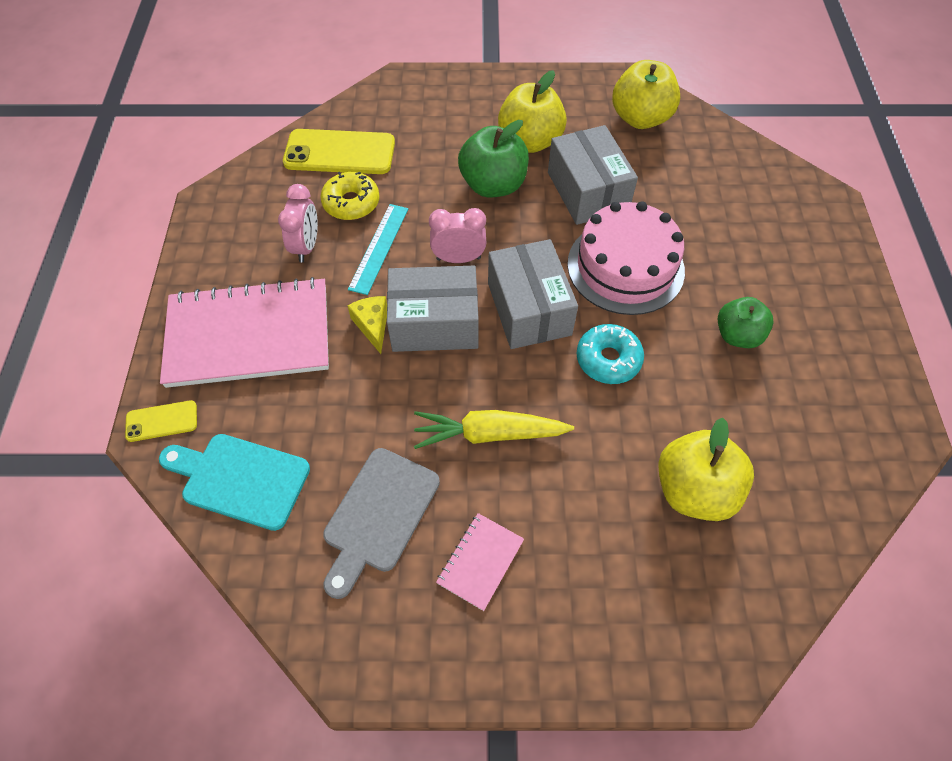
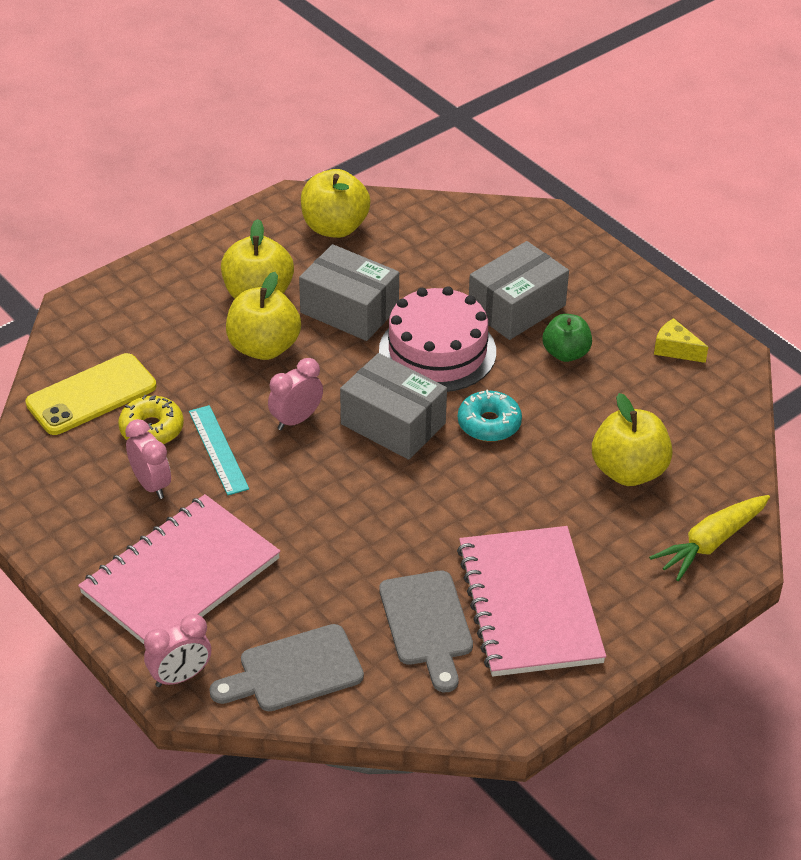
camera: 40 degrees left, 15 degrees down
(162, 421) = (180, 676): yellow phone -> pink clock
(240, 479) = (294, 671): turquoise cutting board -> grey cutting board
(372, 326) = (279, 508): yellow cheese -> yellow cheese (675, 349)
(434, 323) = (329, 477): grey box -> grey box (517, 308)
(480, 561) = (529, 604): pink notebook -> pink notebook, size x2.29
(489, 434) = (452, 524): yellow carrot -> yellow carrot (711, 543)
(493, 185) = (264, 347): green apple -> yellow apple

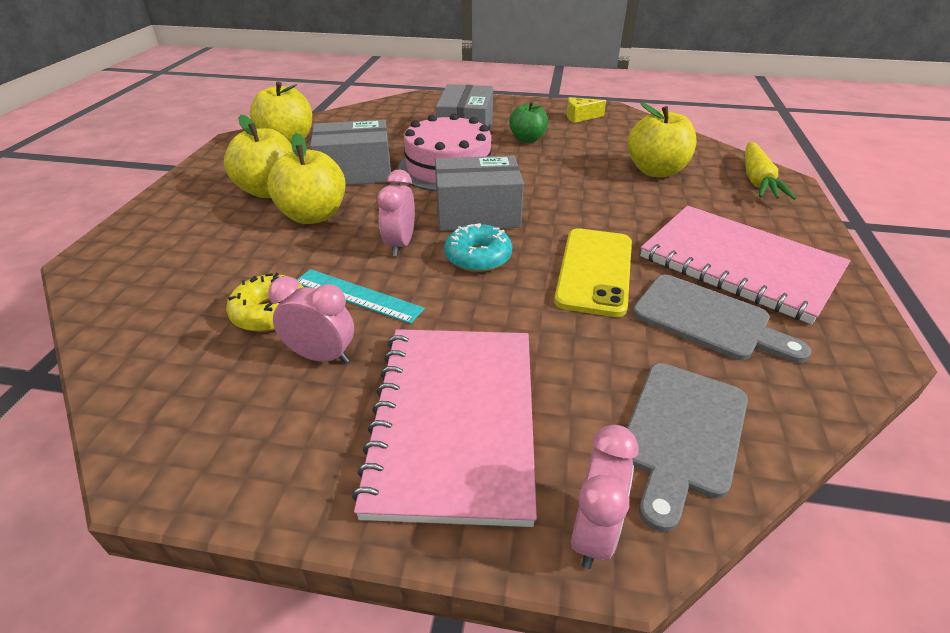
camera: 40 degrees left, 5 degrees down
(91, 395) = (171, 317): yellow phone -> yellow phone (594, 271)
(489, 424) = (540, 186): turquoise donut -> turquoise donut (478, 257)

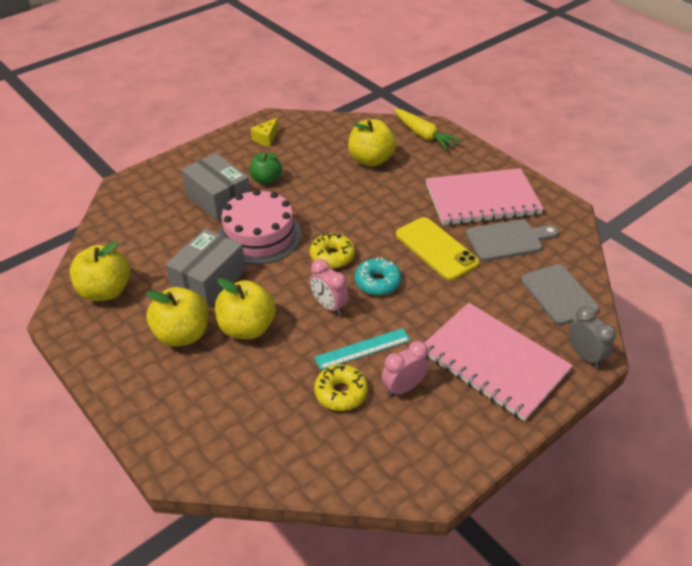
camera: 50 degrees left, 5 degrees up
(477, 214) = (332, 256): grey box -> yellow donut
(594, 532) = (584, 355): pink clock -> grey clock

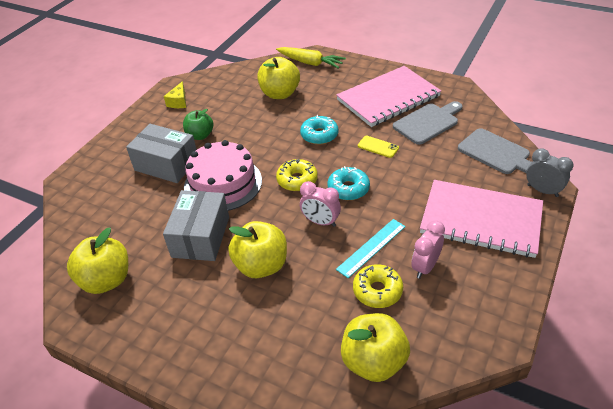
camera: 20 degrees left, 0 degrees up
(182, 334) = (205, 293): yellow apple -> yellow apple (373, 361)
(383, 217) = (319, 135): none -> turquoise donut
(436, 249) = (378, 147): yellow phone -> yellow phone, size x0.51

